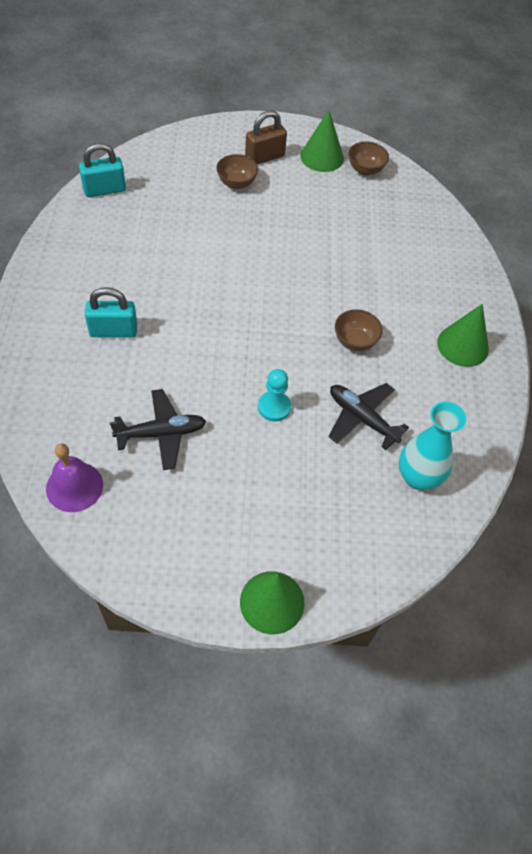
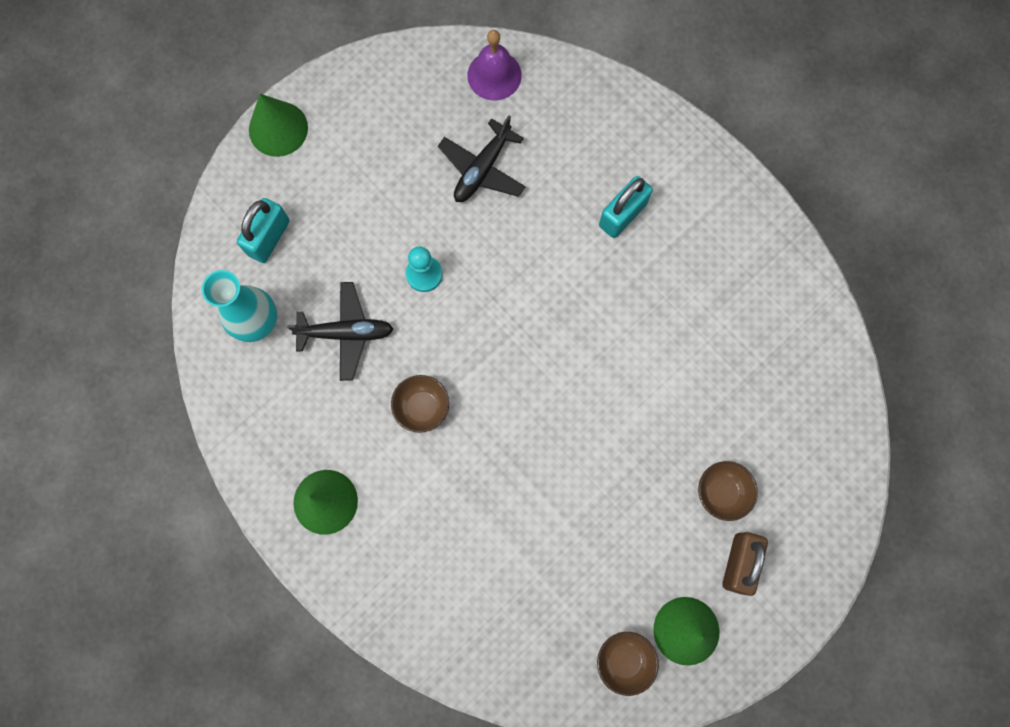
camera: 140 degrees right, 20 degrees up
(104, 190) = (821, 349): turquoise padlock -> turquoise padlock (269, 238)

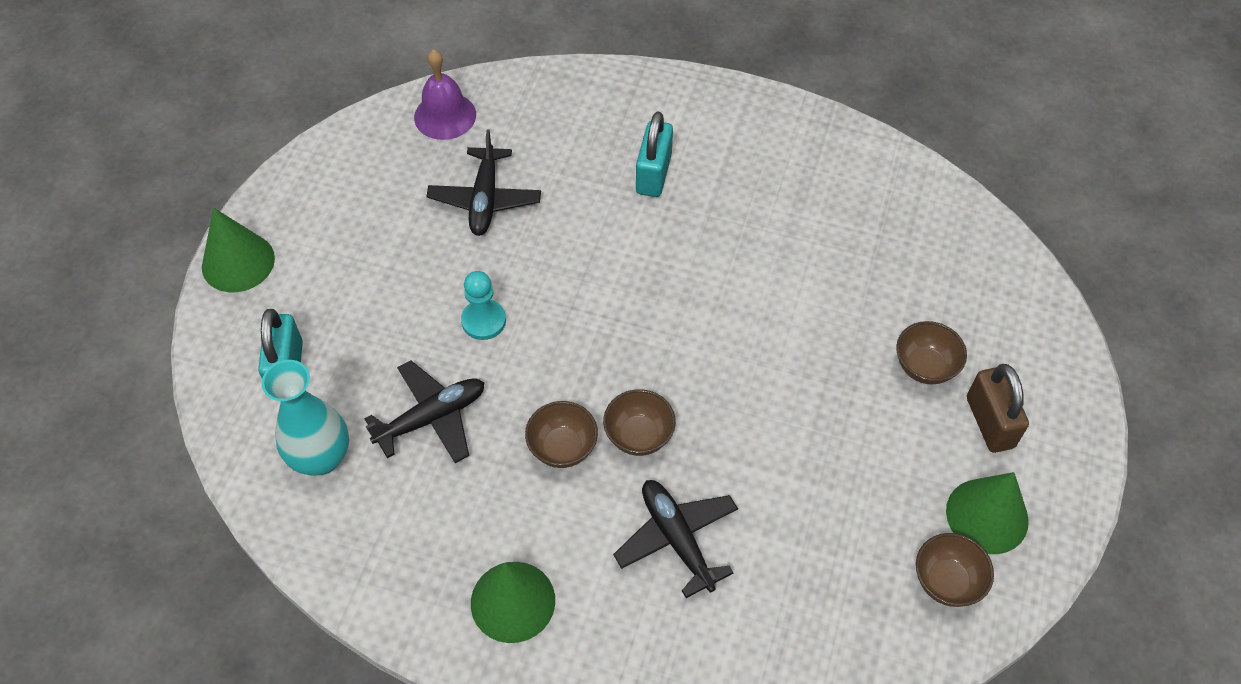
camera: 30 degrees left, 20 degrees down
(459, 521) = (677, 539): none -> black plane
(480, 428) = (639, 436): none -> brown bowl

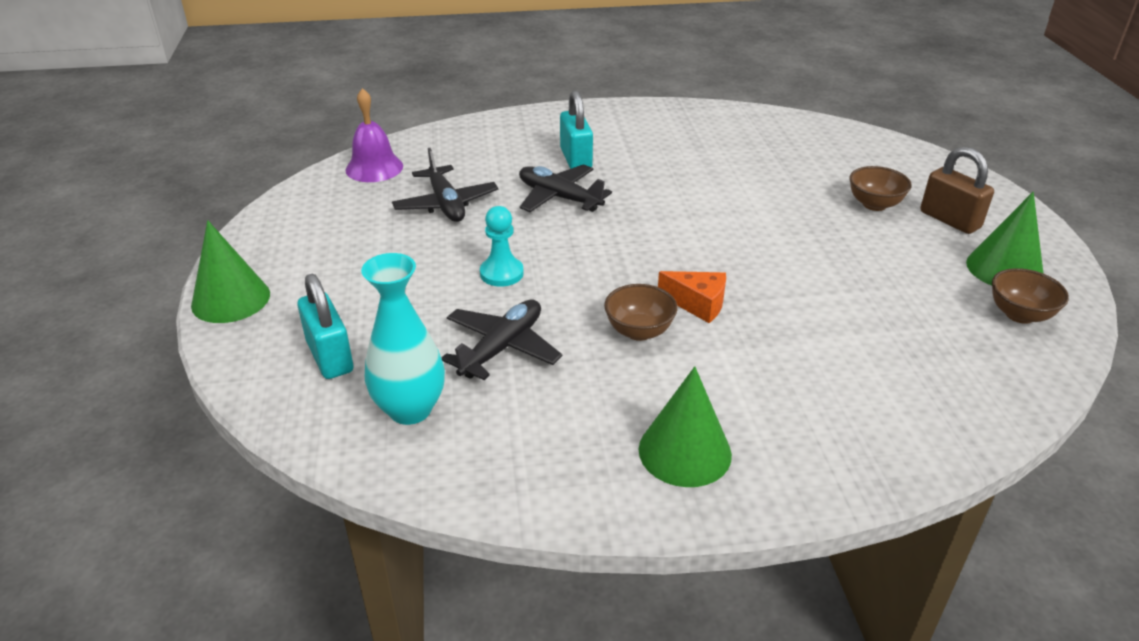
camera: 25 degrees left, 20 degrees down
(639, 436) = (698, 304): brown bowl -> orange cheese
(677, 539) = (790, 358): black plane -> black plane (559, 198)

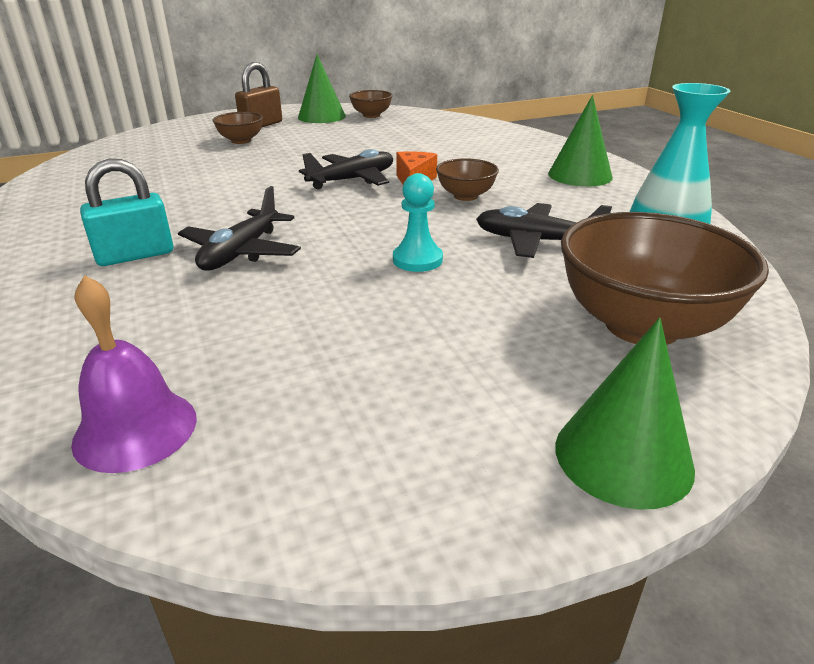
camera: 105 degrees left, 5 degrees down
(330, 356) = (641, 325): turquoise padlock -> brown bowl
(446, 204) = (268, 324): black plane -> black plane (352, 180)

